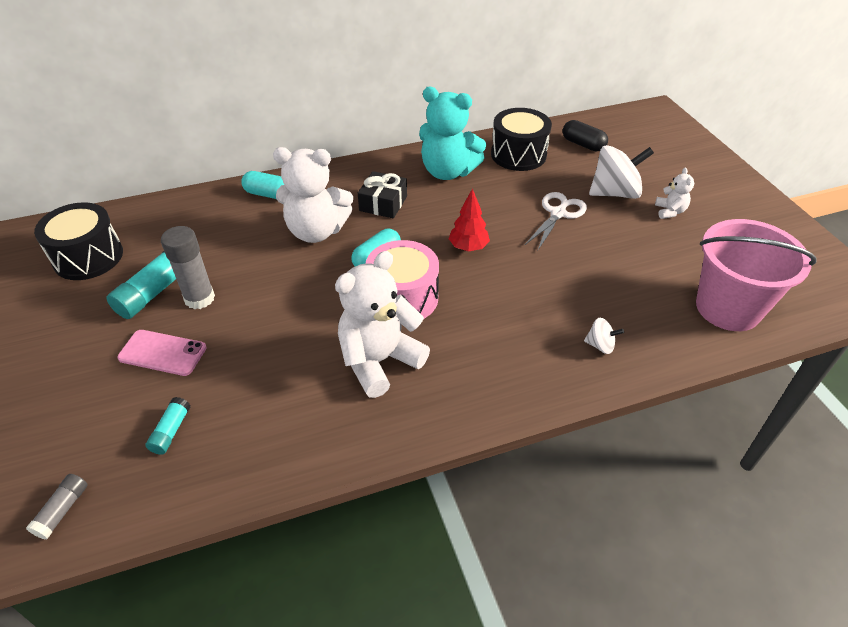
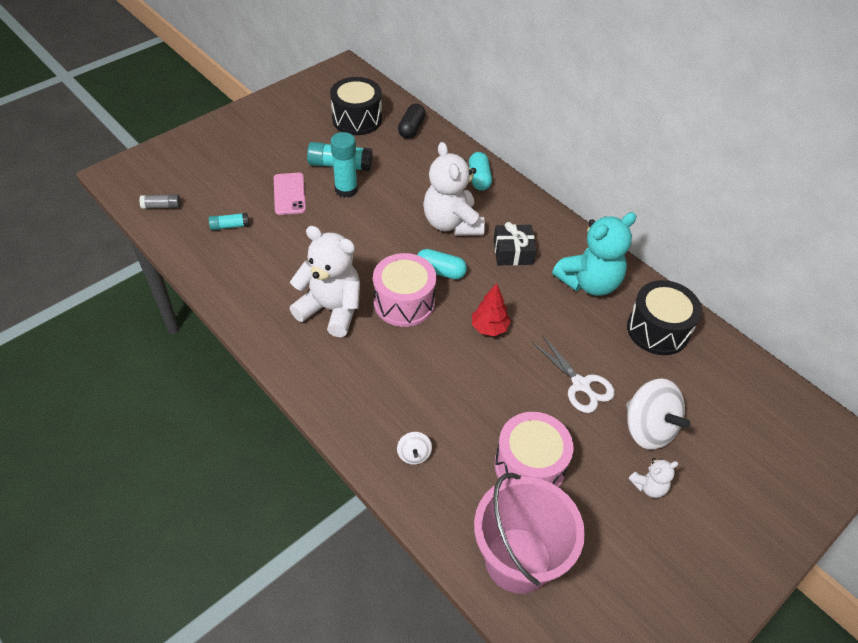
camera: 65 degrees right, 5 degrees up
(199, 298) = (346, 189): grey glue stick -> turquoise glue stick
(448, 172) = (589, 282): turquoise teddy bear -> turquoise teddy bear turned 120 degrees counterclockwise
(558, 213) = (581, 385): white scissors -> white scissors turned 45 degrees clockwise
(583, 144) = (719, 382): black capsule -> black capsule (411, 128)
(634, 271) = (529, 466): none -> pink drum

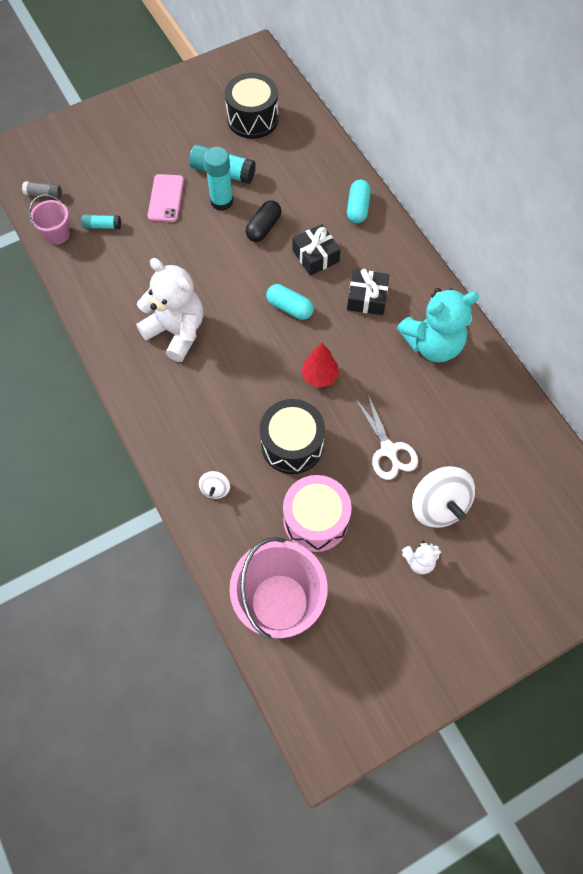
camera: 15 degrees right, 15 degrees up
(183, 239) = (57, 234): none -> pink bucket
(404, 302) = (246, 335): pink drum -> none
(411, 128) = (305, 137): black capsule -> black capsule (264, 228)
(452, 223) = (315, 256): white teddy bear -> black gift
(658, 330) = (483, 407): black drum -> black drum (292, 444)

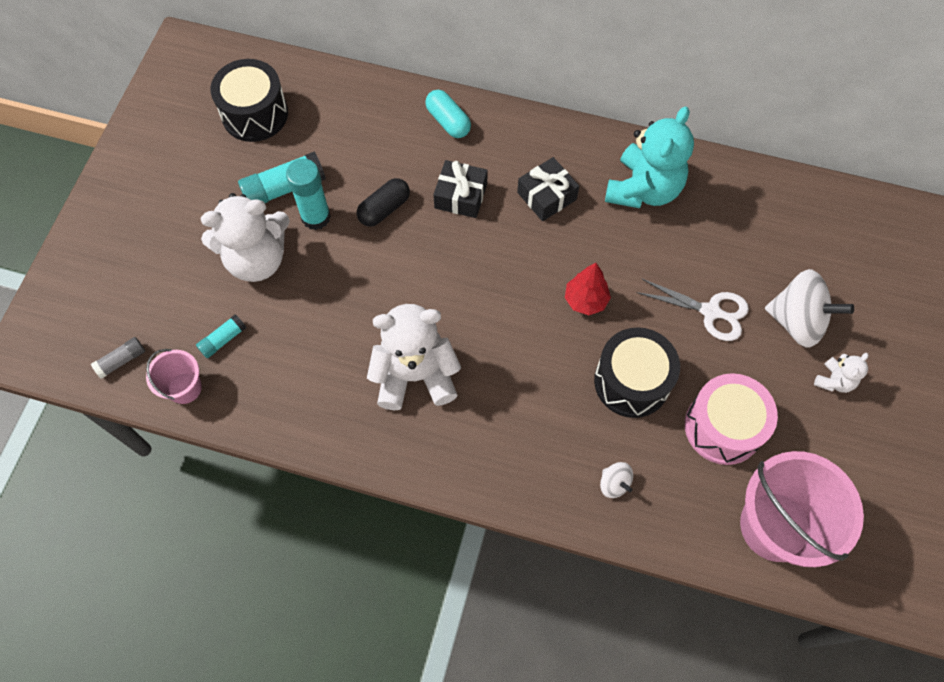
camera: 45 degrees left, 0 degrees up
(166, 198) = (257, 259): pink phone -> white teddy bear
(264, 228) = (384, 209): black capsule -> black capsule turned 60 degrees clockwise
(289, 308) = (491, 262): turquoise capsule -> none

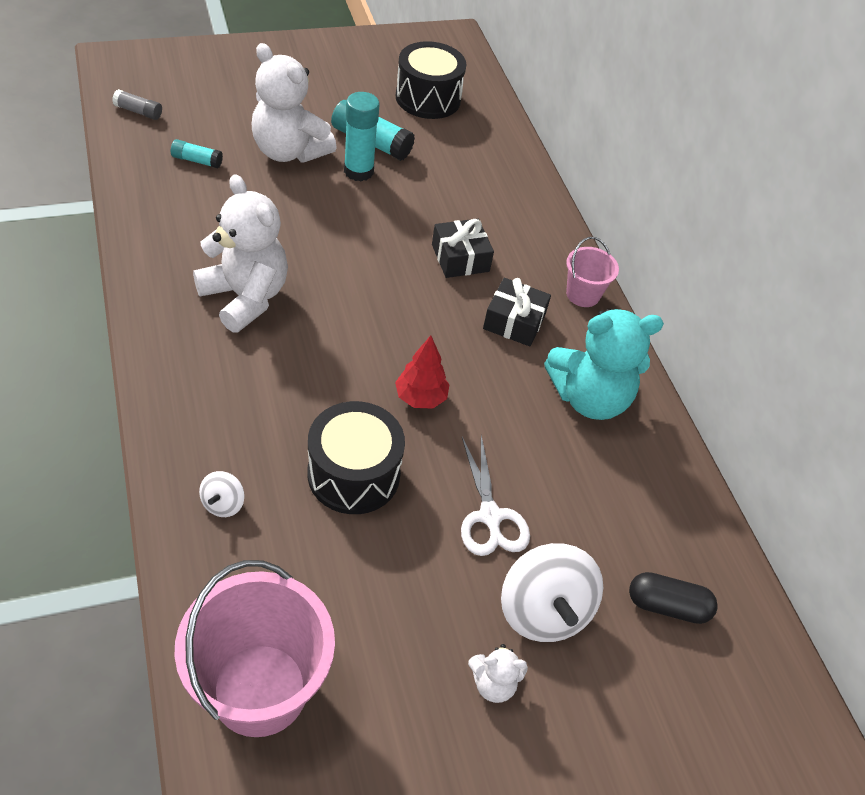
camera: 50 degrees right, 15 degrees down
(184, 388) = (136, 155): pink bucket -> pink bucket (583, 294)
(384, 209) = (402, 211): black capsule -> black capsule (667, 606)
(448, 121) = (531, 219): turquoise capsule -> none
(723, 427) = (354, 584): pink drum -> none

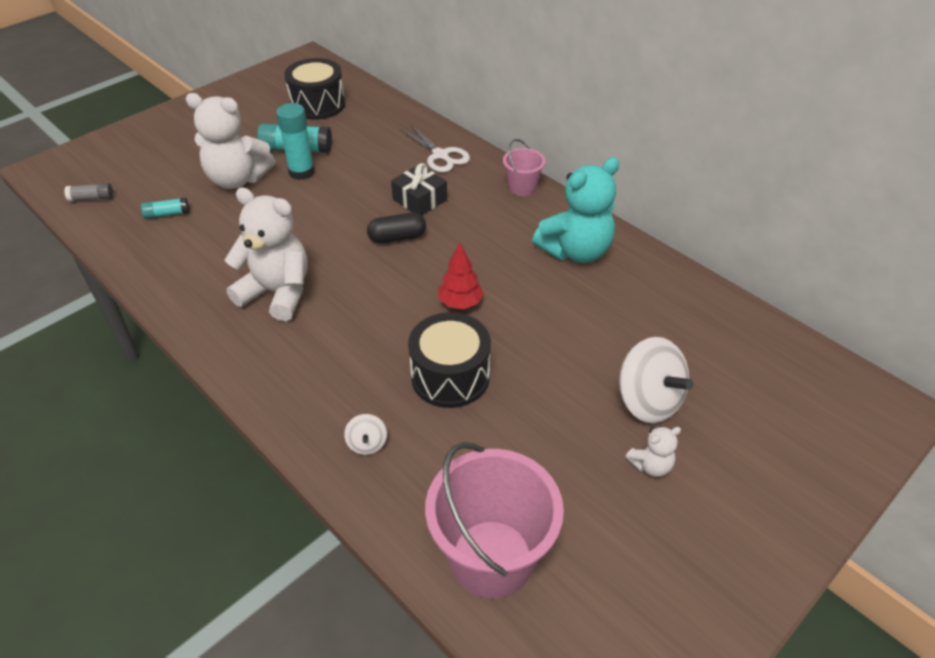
camera: 20 degrees left, 5 degrees down
(490, 517) = (567, 358): white scissors -> white scissors (440, 155)
(514, 321) = (488, 225): black gift -> none
(667, 606) = (723, 357): black capsule -> black capsule (397, 237)

